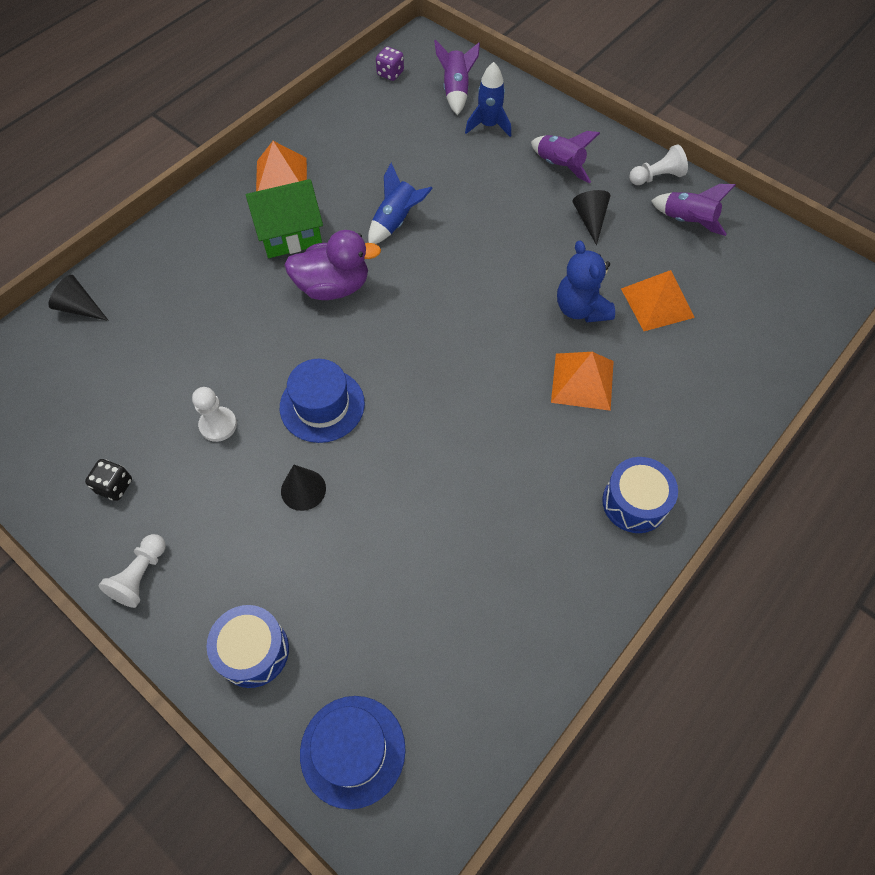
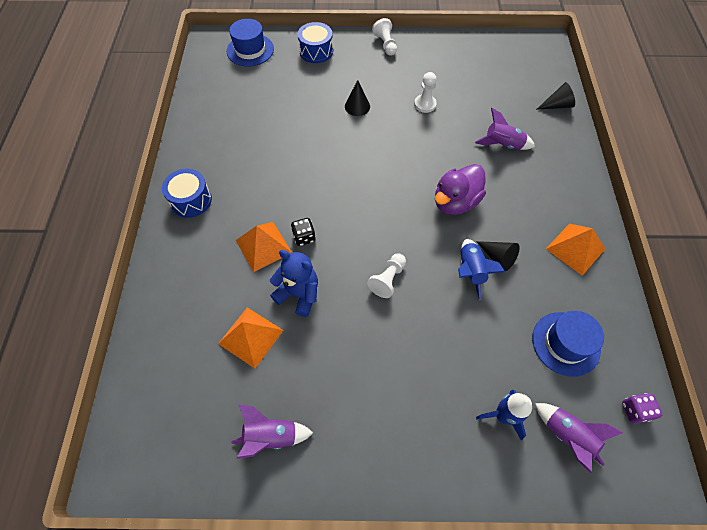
camera: 140 degrees right, 0 degrees up
(115, 486) = (435, 60): black dice -> black dice (304, 237)
(290, 234) = (518, 215): green house -> none
(322, 405) = (389, 142): blue hat -> blue hat (565, 343)
(559, 166) = (411, 416): purple rocket -> purple rocket (502, 145)
(590, 220) = (346, 376): black cone -> black cone (497, 258)
(656, 177) = (326, 470): white pawn -> white pawn (388, 279)

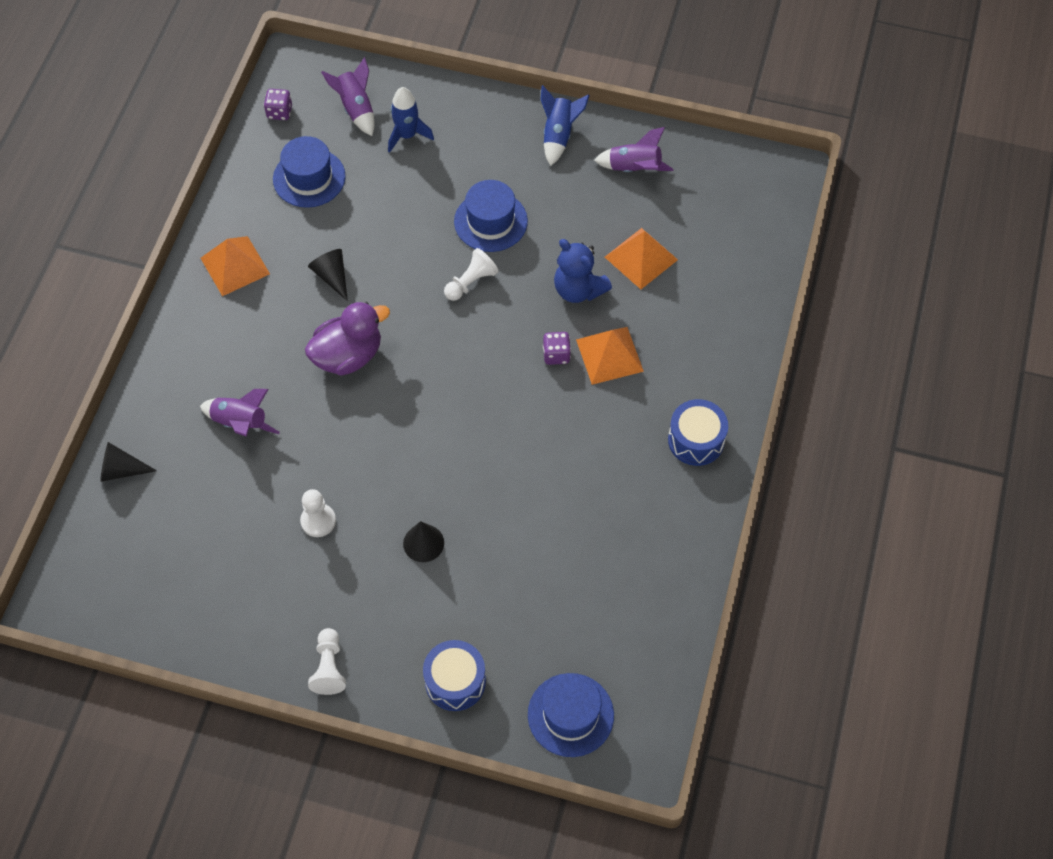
camera: 165 degrees left, 0 degrees up
(304, 237) = (556, 355): black dice -> purple dice
(391, 340) = (490, 221): none -> blue hat
(470, 271) = (371, 269): blue rocket -> blue rocket (559, 135)

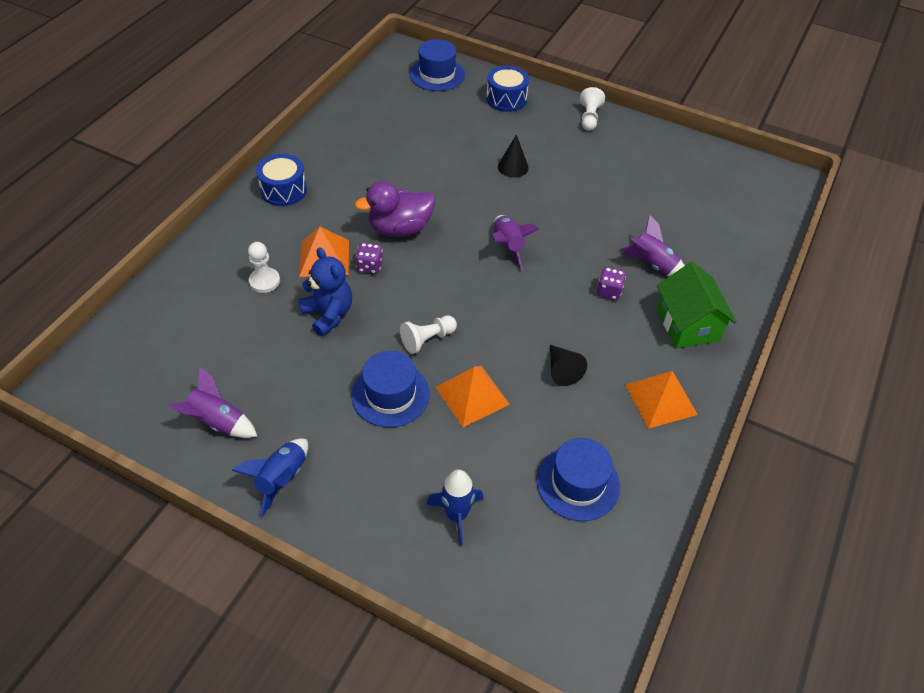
camera: 170 degrees left, 10 degrees down
(121, 470) = (751, 249): black cone -> none
(204, 353) = (687, 324): none -> green house
(279, 112) = (608, 581): purple dice -> purple dice (609, 291)
(318, 521) = (590, 192): white pawn -> white pawn (264, 281)
(348, 356) = (554, 298): purple duck -> purple duck (400, 228)
(356, 108) = (512, 566): purple rocket -> purple rocket (508, 246)
(641, 258) = (257, 330): orange pyramid -> orange pyramid (472, 395)

